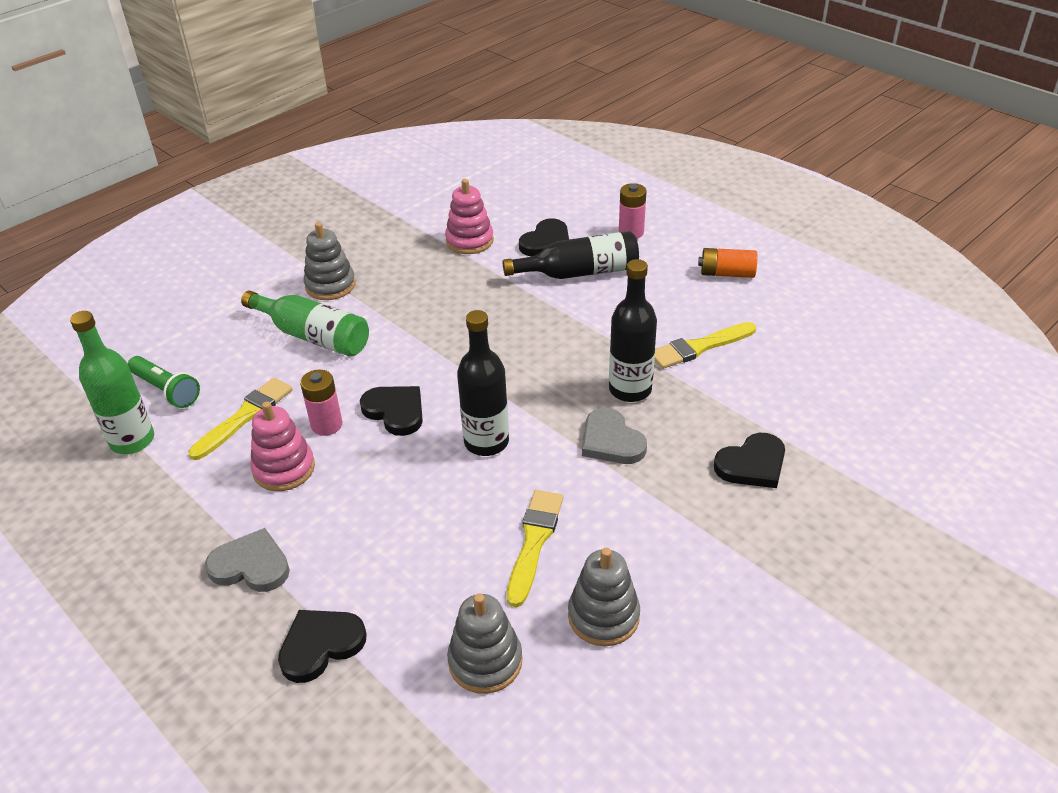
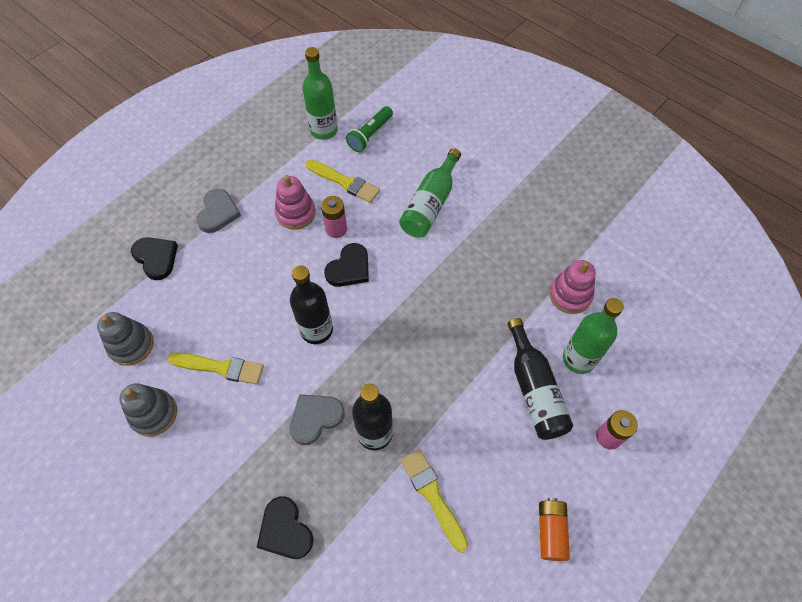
camera: 85 degrees right, 20 degrees up
(330, 285) = (493, 204): grey stacking toy -> none
(546, 242) = (578, 359): black heart -> green bottle

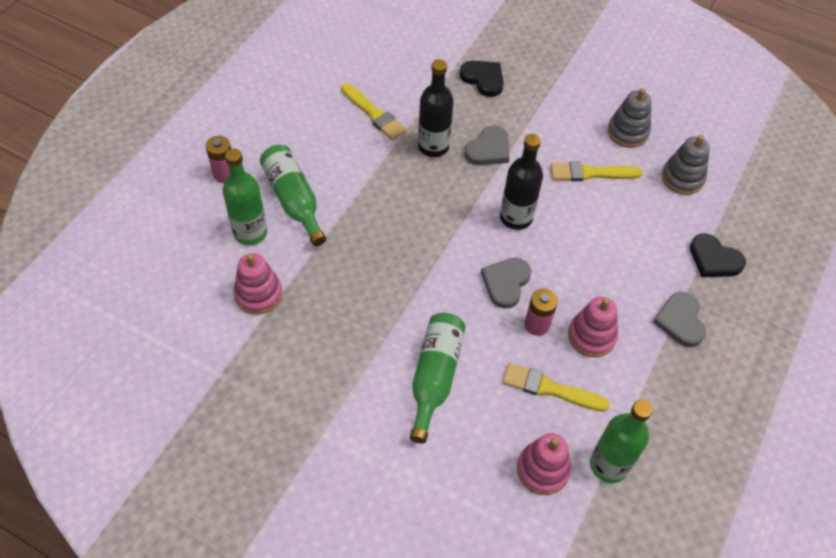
camera: 165 degrees right, 5 degrees down
(349, 268) = (506, 283): black heart -> grey heart
(370, 135) = (542, 470): green flashlight -> pink stacking toy
(534, 390) = (294, 200): black bottle -> green bottle
(551, 531) = (276, 106): orange battery -> none

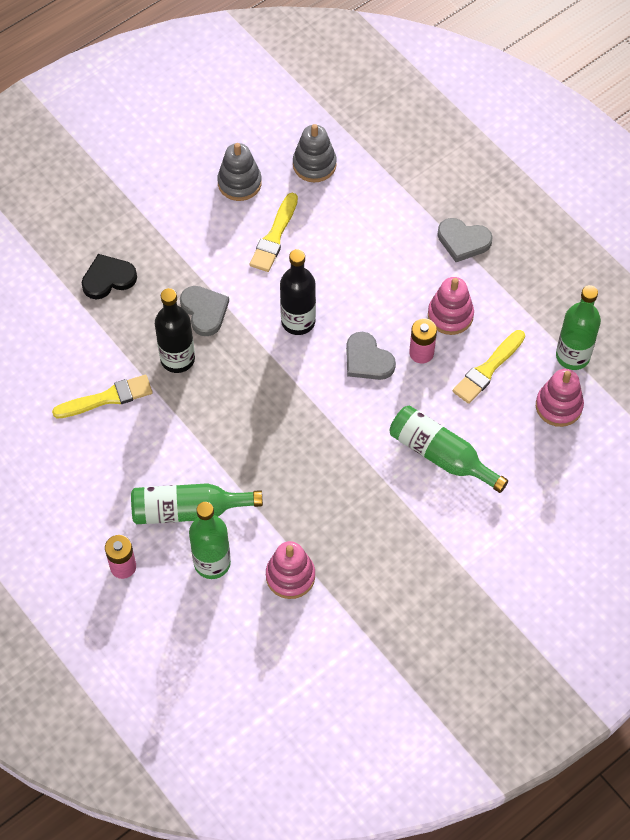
camera: 65 degrees left, 5 degrees up
(714, 259) = (412, 184): black heart -> none

